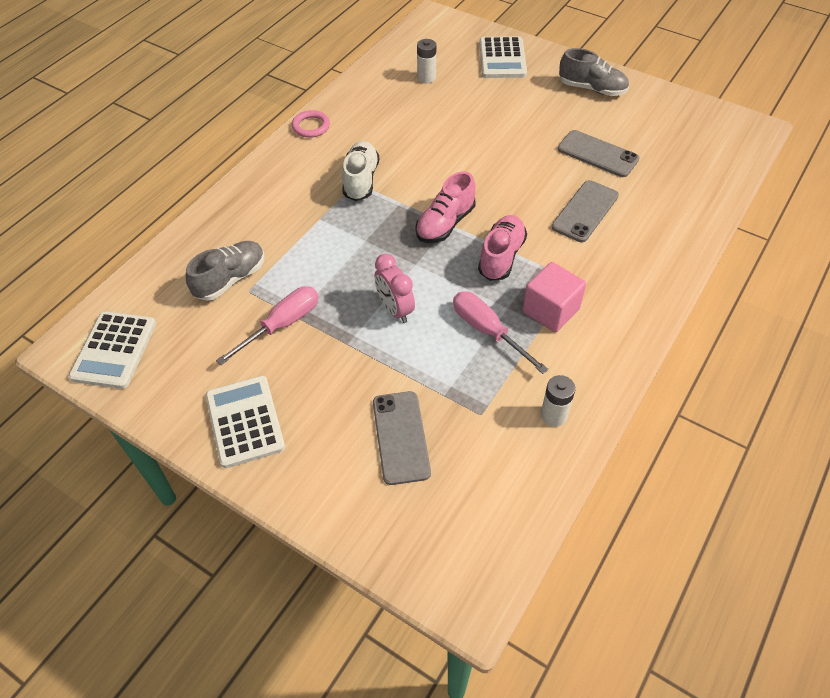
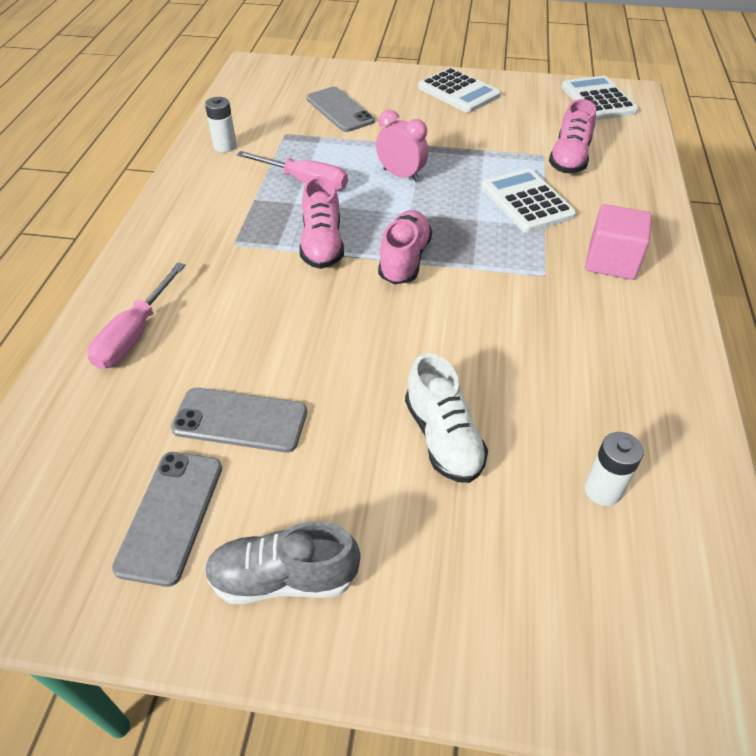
camera: 155 degrees right, 5 degrees down
(230, 279) = (569, 158): grey shoe -> pink shoe
(282, 325) = (489, 142): pink screwdriver -> pink screwdriver (135, 335)
(311, 126) = (678, 332): pink ring -> none
(361, 180) = (541, 279): white shoe -> white shoe (443, 437)
(502, 58) = (500, 605): white calculator -> white calculator (527, 201)
(550, 310) = (250, 212): pink cube -> pink cube (611, 261)
(585, 211) = (238, 323): grey phone -> grey phone (170, 516)

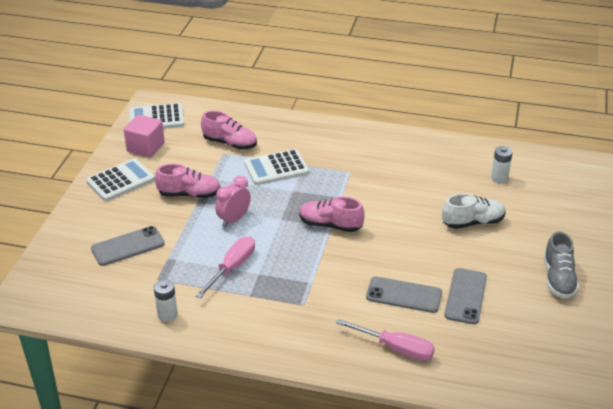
camera: 85 degrees left, 10 degrees down
(170, 516) = (530, 320): grey phone -> grey phone (404, 295)
(322, 244) = (310, 261): pink shoe -> pink shoe (189, 194)
(611, 261) = (340, 146): pink cube -> pink cube (145, 147)

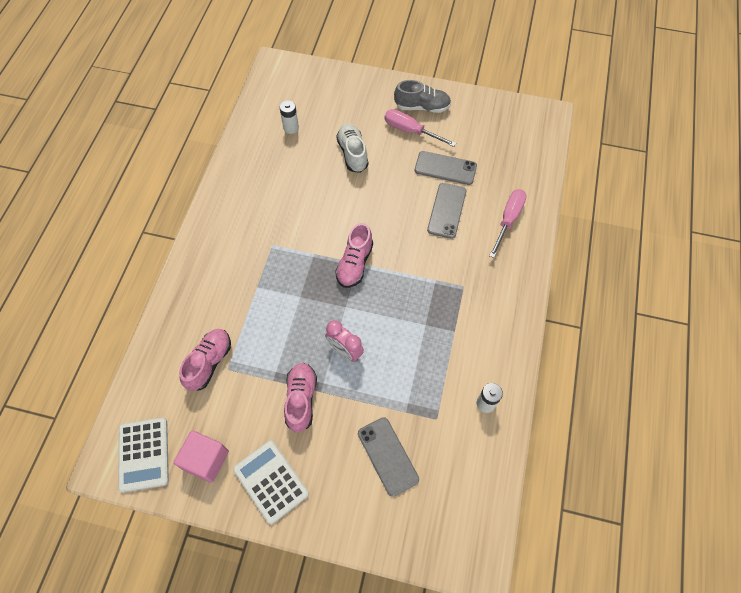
camera: 90 degrees left, 25 degrees up
(232, 268) = (418, 349): pink screwdriver -> pink screwdriver (410, 131)
(276, 168) = (260, 313): white calculator -> none

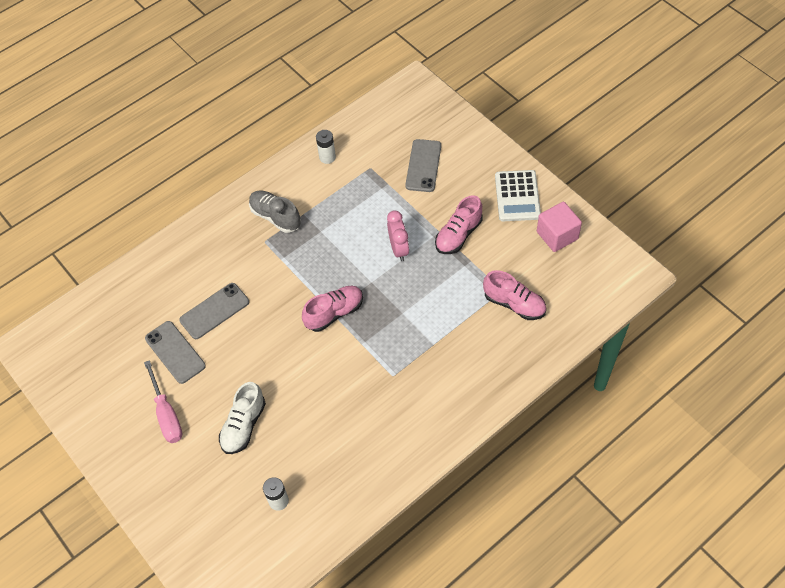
camera: 140 degrees left, 5 degrees down
(144, 454) = (603, 265): white calculator -> none
(209, 363) = (514, 304): pink shoe -> pink shoe turned 120 degrees counterclockwise
(422, 107) = (128, 435): grey shoe -> grey shoe (275, 217)
(508, 220) = (173, 271): pink screwdriver -> none

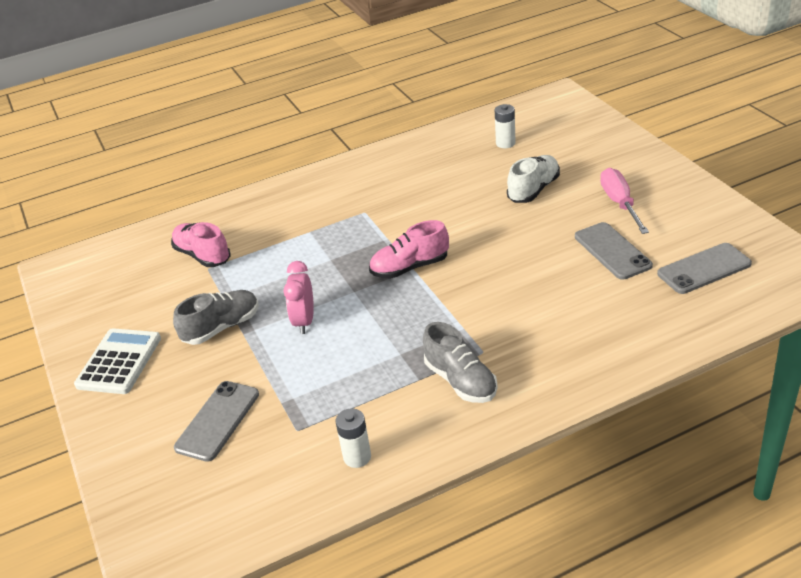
camera: 165 degrees left, 20 degrees down
(214, 311) = (560, 284): grey phone -> grey phone (704, 269)
(458, 235) = (222, 327): pink shoe -> grey shoe
(557, 235) = (106, 313): pink cube -> none

